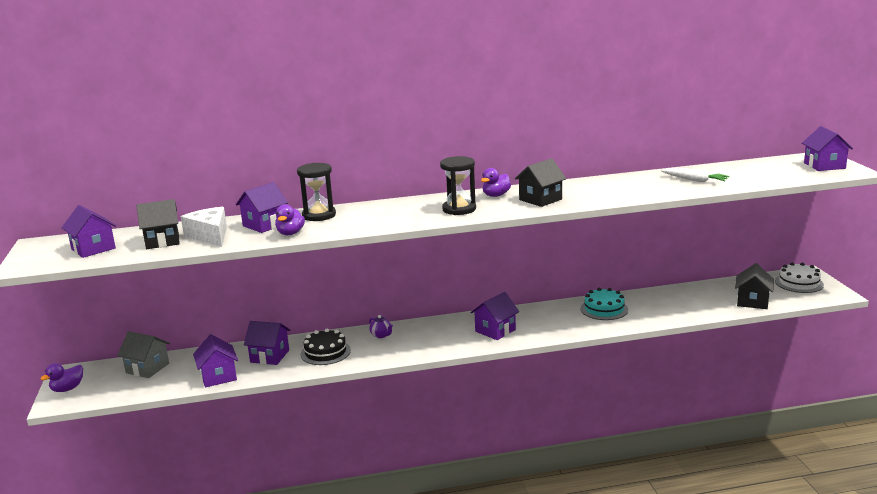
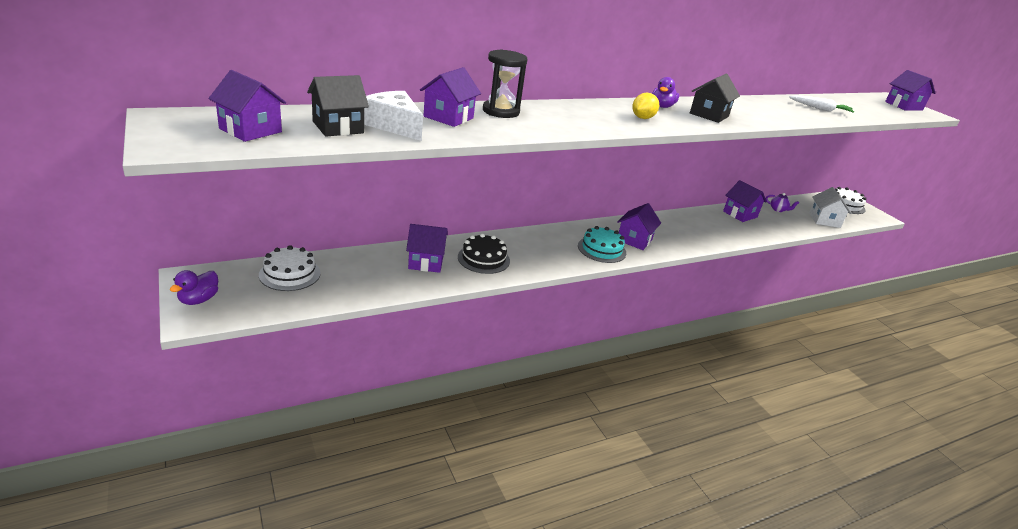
camera: 20 degrees left, 10 degrees up
(147, 368) = (290, 274): grey house -> white cake
(218, 376) = (382, 286): purple house -> purple house (740, 214)
(290, 233) = (489, 130): purple duck -> none
(381, 335) = (529, 241): purple teapot -> purple teapot (778, 209)
(459, 209) = (642, 118): black hourglass -> yellow lemon
(604, 309) = (713, 222): turquoise cake -> turquoise cake (601, 249)
(752, 302) = (824, 220): black house -> white house

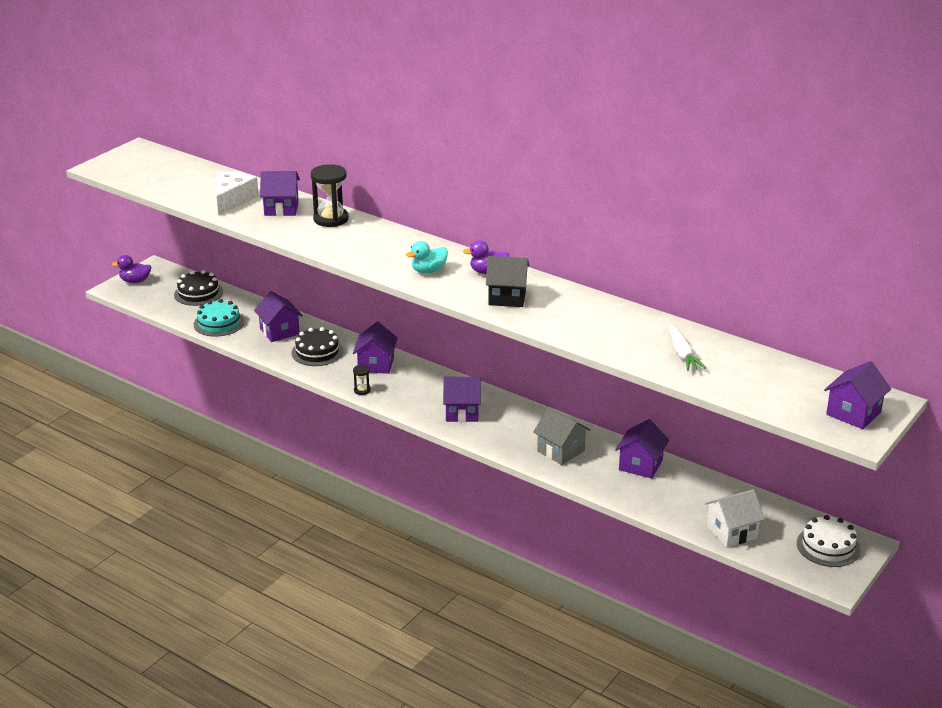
camera: 65 degrees right, 0 degrees up
(250, 130) = (155, 172): purple house -> purple house (376, 364)
(290, 274) = (198, 293): white cake -> black cake
(338, 127) = (200, 188): black house -> none
(567, 263) = (362, 390): none -> black hourglass
(601, 249) = (415, 400): turquoise cake -> turquoise cake (219, 323)
(642, 118) = (428, 271): yellow lemon -> turquoise duck
(709, 229) = (561, 451): none -> grey house
(778, 209) = (706, 491): purple teapot -> none

